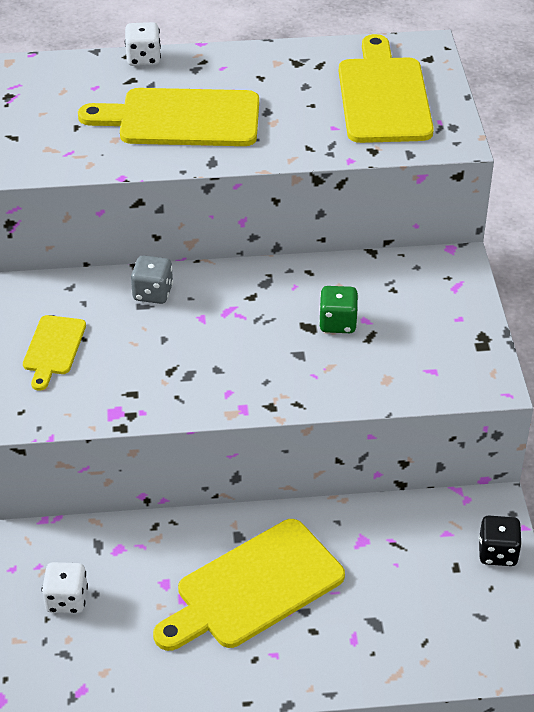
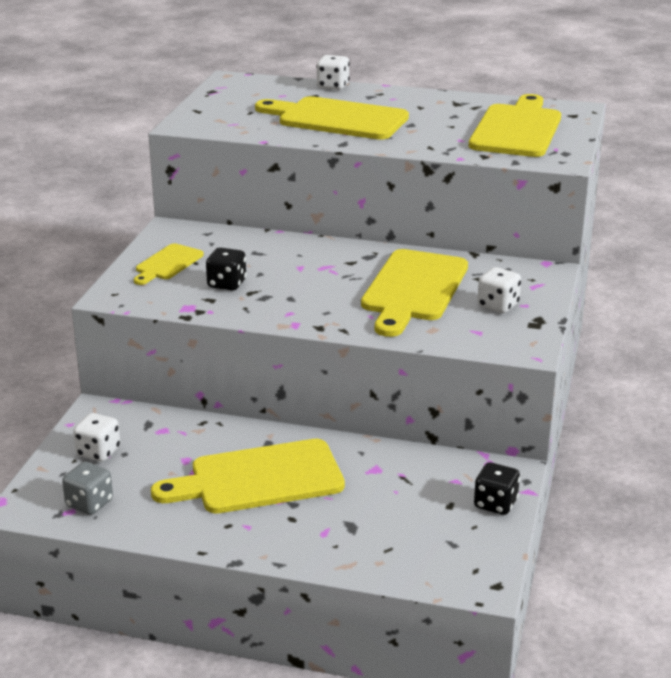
camera: 20 degrees right, 15 degrees down
(137, 365) = (227, 284): none -> black dice
(153, 293) = (270, 247): grey dice -> grey dice (89, 503)
(338, 323) = (413, 289): green dice -> yellow cutting board
(434, 326) = (498, 305): none -> white dice

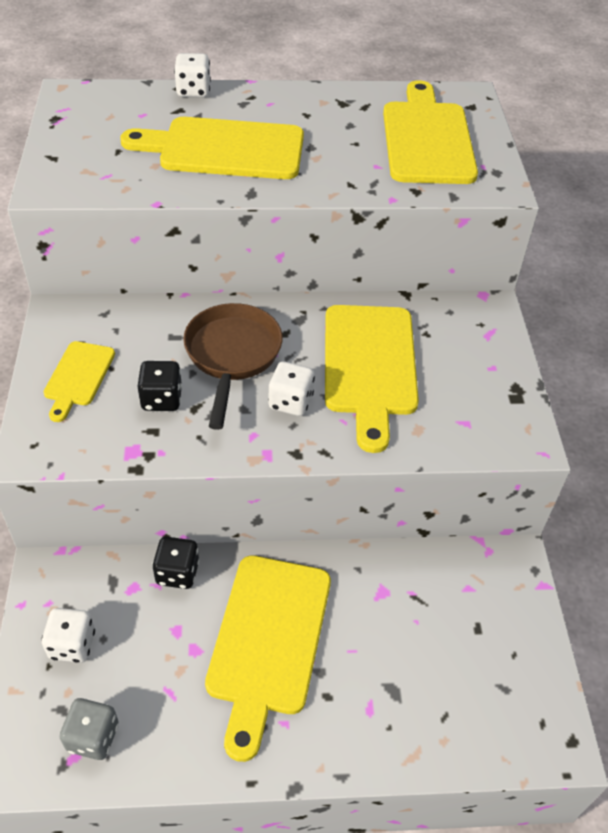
camera: 20 degrees left, 20 degrees up
(259, 479) = (268, 641): yellow cutting board -> yellow cutting board turned 45 degrees counterclockwise
(298, 269) = (232, 356): none -> brown pan
(495, 504) = (520, 614): black dice -> black dice (177, 573)
(498, 305) = (467, 374): white dice -> white dice (290, 402)

